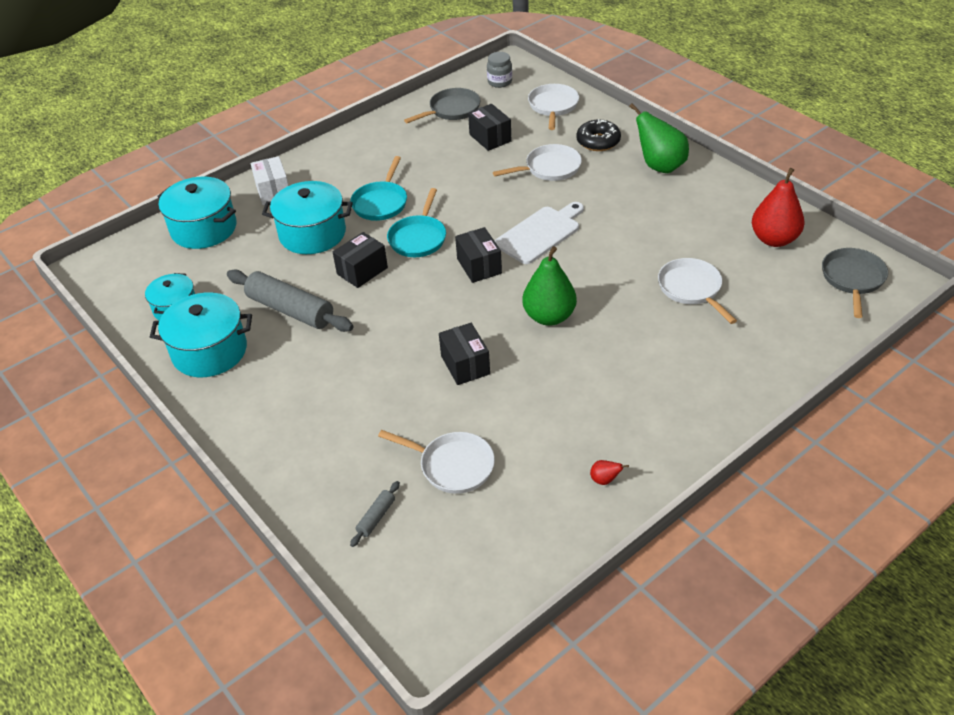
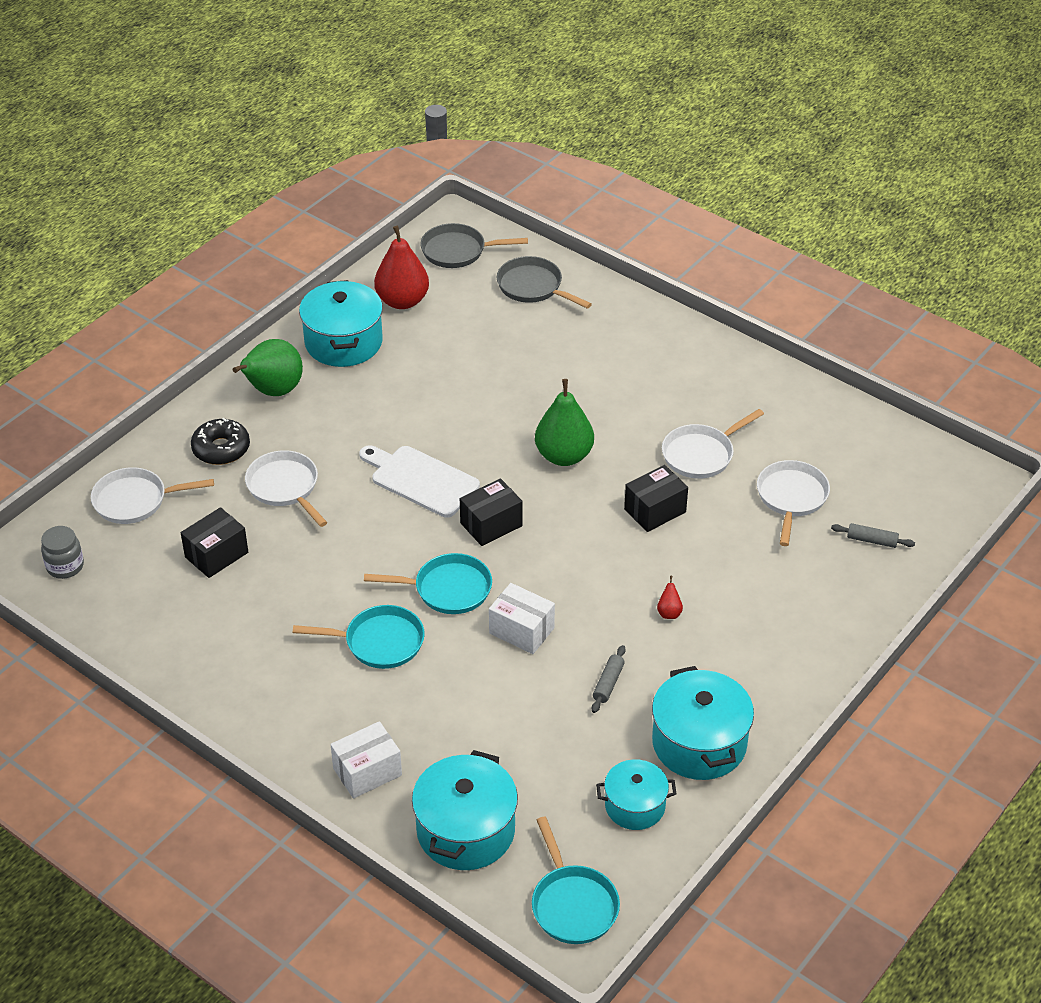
camera: 105 degrees left, 0 degrees up
(119, 269) = (572, 904): none -> turquoise pan
(290, 310) = (608, 683): grey rolling pin -> grey rolling pin, size x0.44
(312, 234) = (457, 700): turquoise pot -> turquoise pot (343, 342)
(362, 271) = (521, 630): black box -> white box
(452, 110) = (143, 608): grey pan -> grey pan (533, 287)
(604, 480) = (770, 396): red pear -> red pear (669, 613)
(691, 289) = (496, 355): white pan -> white pan (701, 454)

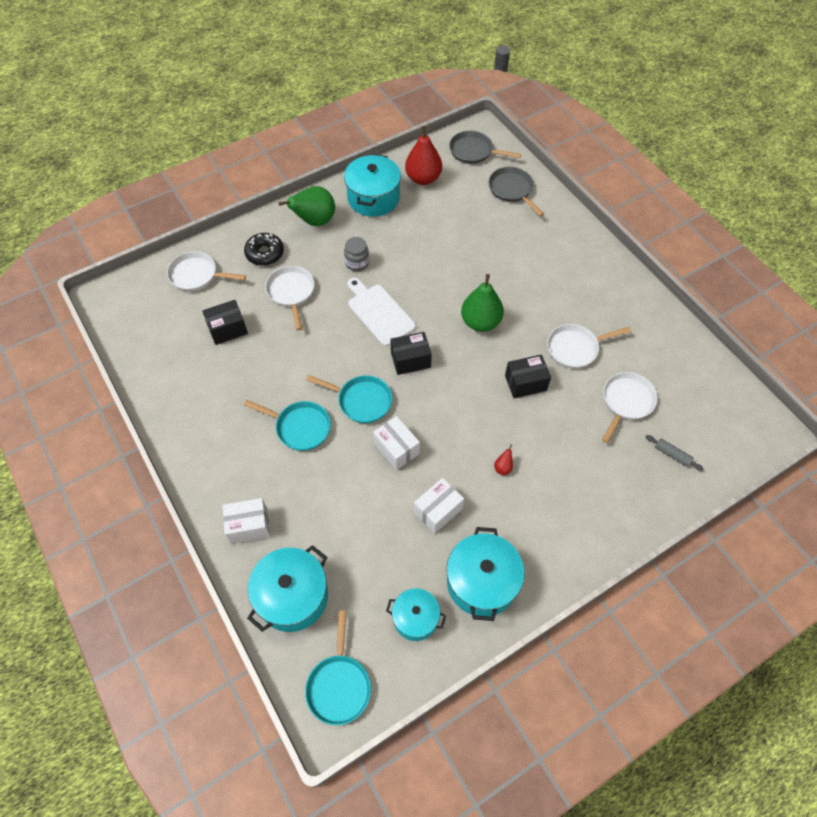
camera: 20 degrees right, 15 degrees up
(65, 566) = (134, 309): grey jar -> grey jar (357, 263)
(608, 683) = (438, 511): grey rolling pin -> white box

